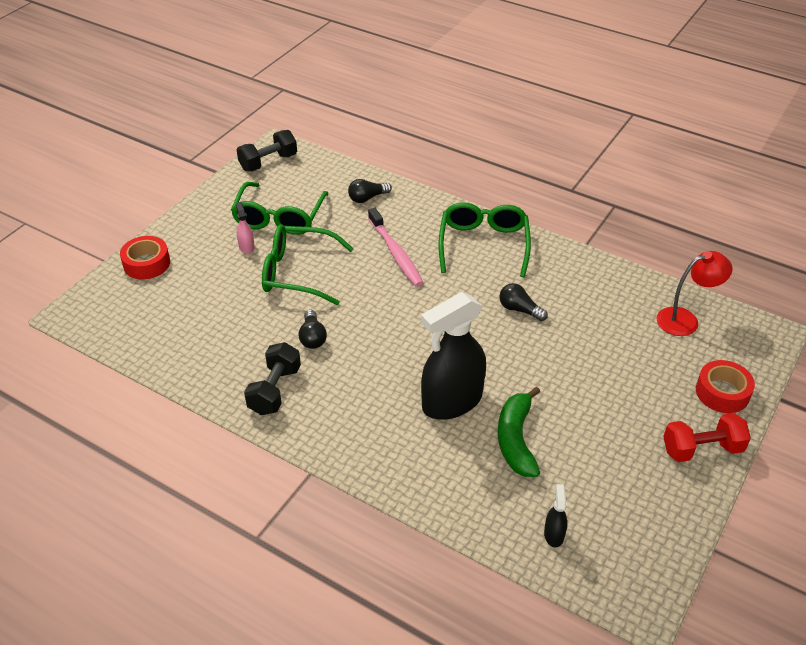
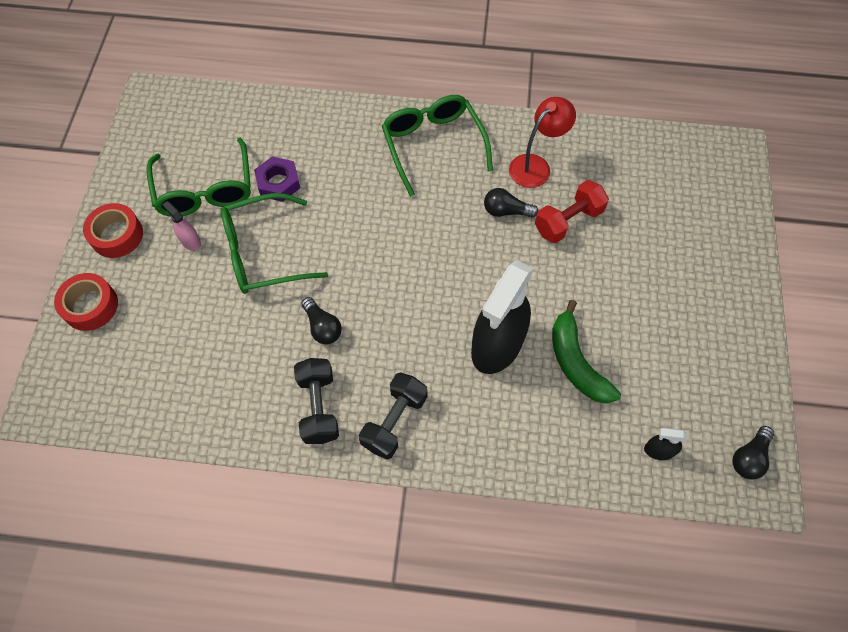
camera: 25 degrees left, 20 degrees up
(268, 162) = (153, 120): black dumbbell -> black dumbbell (394, 421)
(339, 231) = (278, 183): none -> purple nut
(367, 198) = (286, 129): black light bulb -> black light bulb (749, 457)
(395, 253) = (351, 189): pink toothbrush -> none
(554, 534) = (658, 450): black spray bottle -> black spray bottle turned 60 degrees counterclockwise
(685, 319) = (658, 163): red lamp -> red lamp (536, 165)
(702, 449) = (737, 302): red dumbbell -> red dumbbell (568, 221)
(722, 392) = (726, 232): red tape -> red tape (117, 235)

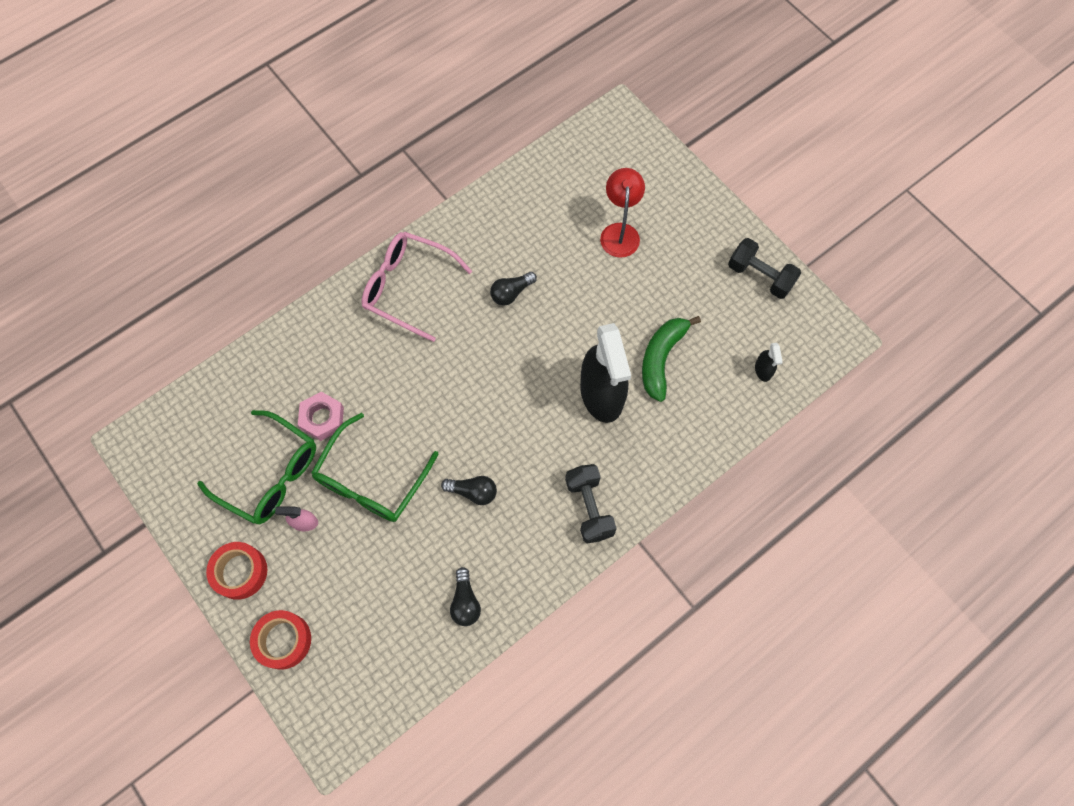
camera: 45 degrees left, 5 degrees up
(278, 183) = (322, 418): purple nut -> pink nut
(319, 407) = (530, 547): black dumbbell -> black dumbbell (760, 276)
(433, 145) = (408, 288): green glasses -> pink glasses
(536, 165) = (497, 240): red lamp -> red lamp (620, 232)
(568, 221) = (560, 263): red dumbbell -> none
(576, 362) = (661, 359): green banana -> green banana turned 90 degrees clockwise
(658, 450) = (763, 370): black spray bottle -> black spray bottle turned 60 degrees counterclockwise
(749, 457) = (815, 325): black light bulb -> black light bulb (465, 602)

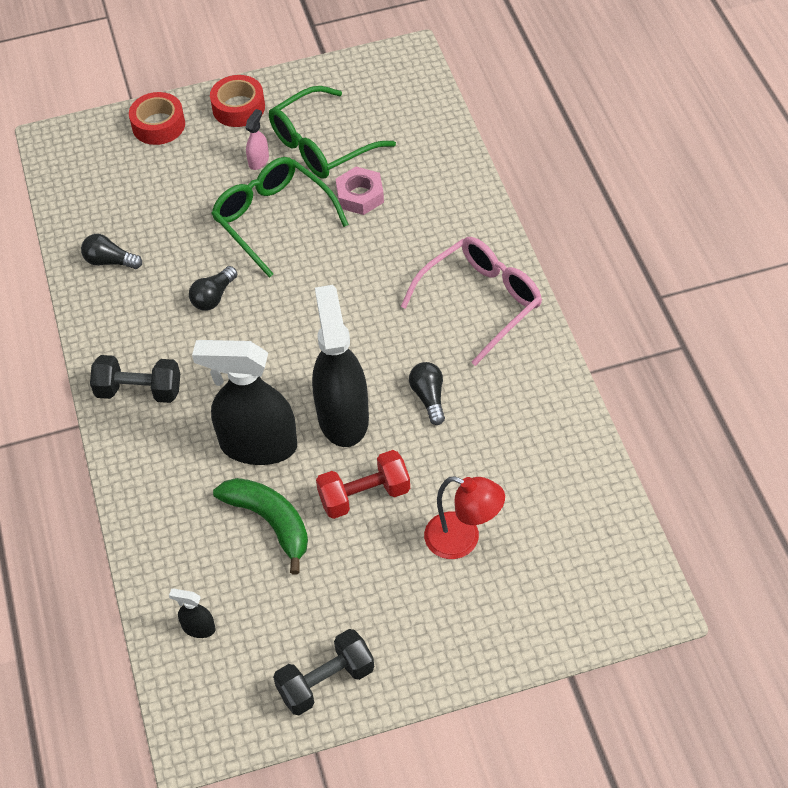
camera: 115 degrees right, 15 degrees down
(552, 345) = (343, 416): none -> black spray bottle
(612, 305) = (364, 495): none -> red dumbbell

